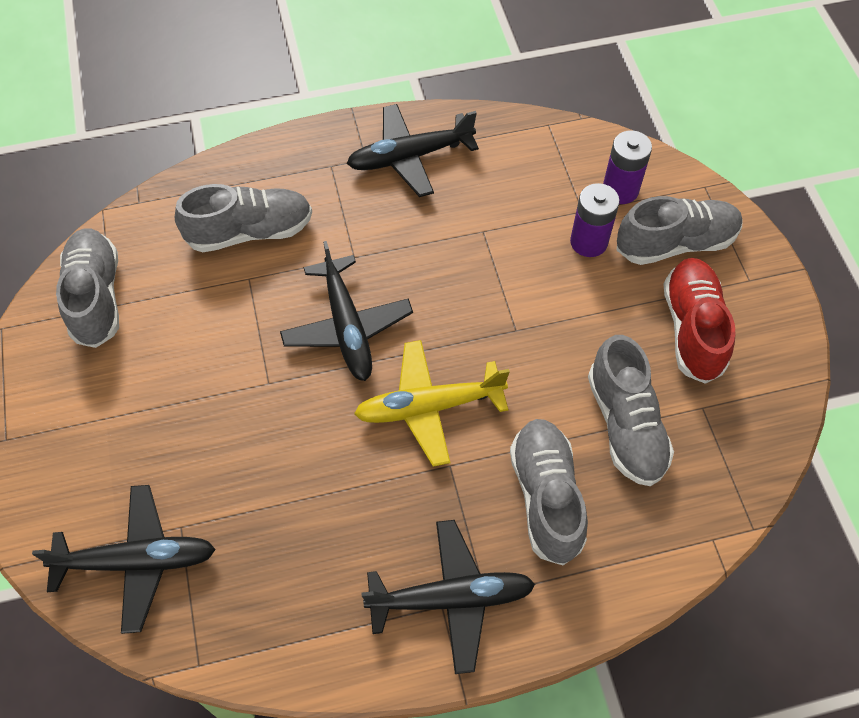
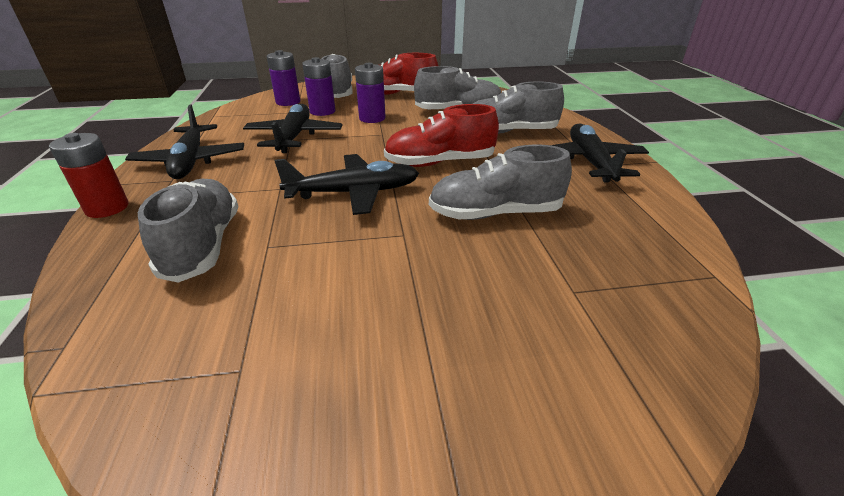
camera: 85 degrees left, 25 degrees down
(96, 296) = (211, 392): grey shoe -> grey shoe (495, 213)
(136, 561) = (627, 326): black plane -> black plane (294, 137)
(308, 136) = (107, 208): none -> red battery
(430, 407) = (440, 163): yellow plane -> red shoe
(572, 309) = (372, 118): none -> purple battery

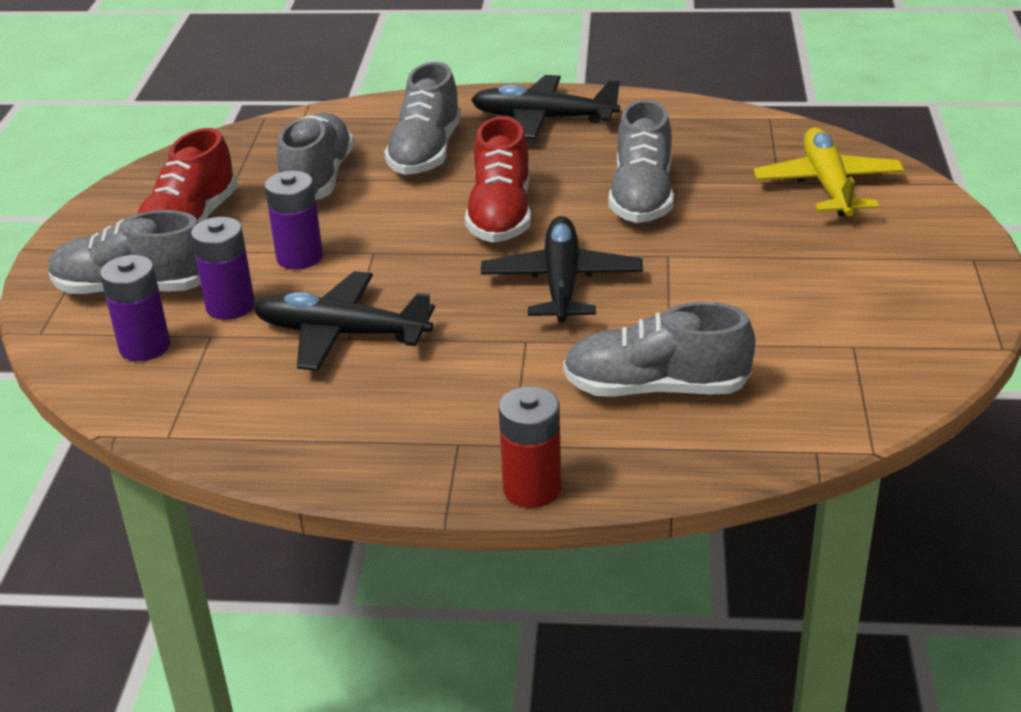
camera: 75 degrees left, 0 degrees up
(191, 161) = (391, 433): black plane -> none
(590, 332) = (827, 186): none -> yellow plane

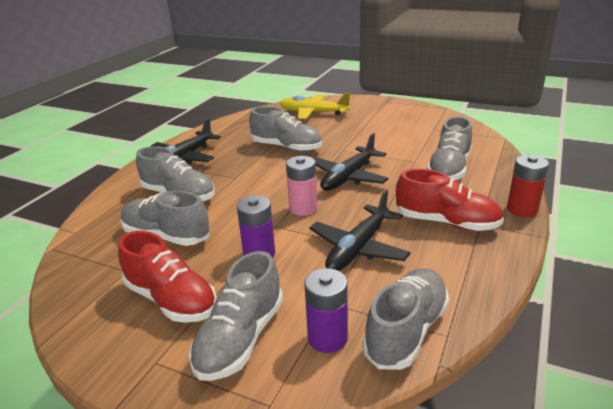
camera: 70 degrees left, 5 degrees down
(170, 403) = (406, 330): none -> grey shoe
(230, 306) = (299, 290): purple battery -> none
(434, 263) = (303, 208): none -> pink battery
(501, 215) = (270, 183): red shoe -> red shoe (446, 222)
(561, 283) = (349, 177): black plane -> black plane turned 75 degrees counterclockwise

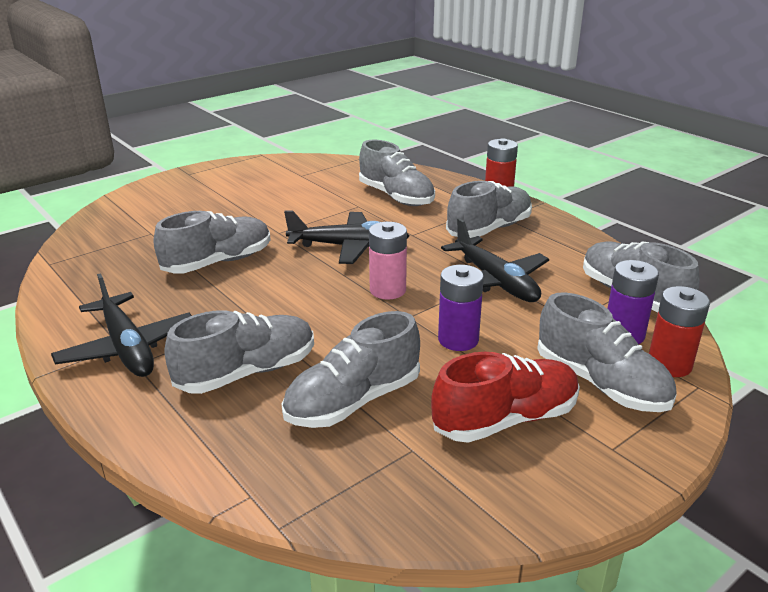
camera: 65 degrees left, 0 degrees up
(295, 378) = (669, 364): none -> red battery
(313, 113) = (142, 220): yellow plane -> none
(349, 177) = (348, 246): black plane -> black plane turned 60 degrees counterclockwise
(446, 222) = (489, 229): red shoe -> grey shoe

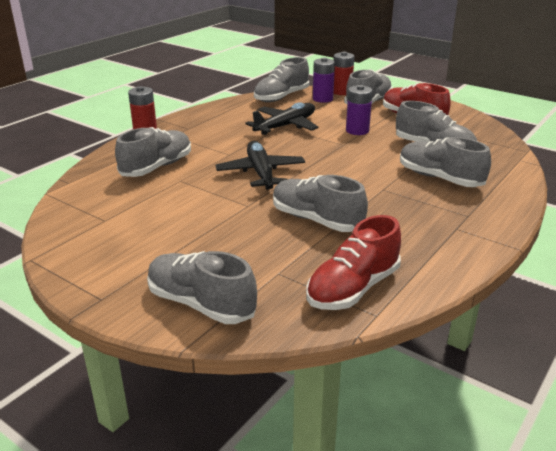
camera: 105 degrees left, 0 degrees up
(92, 260) = (353, 288): none -> red shoe
(127, 347) = (456, 224): black plane -> none
(388, 290) = (317, 153): pink battery -> none
(489, 229) = (210, 131): grey shoe -> grey shoe (200, 304)

